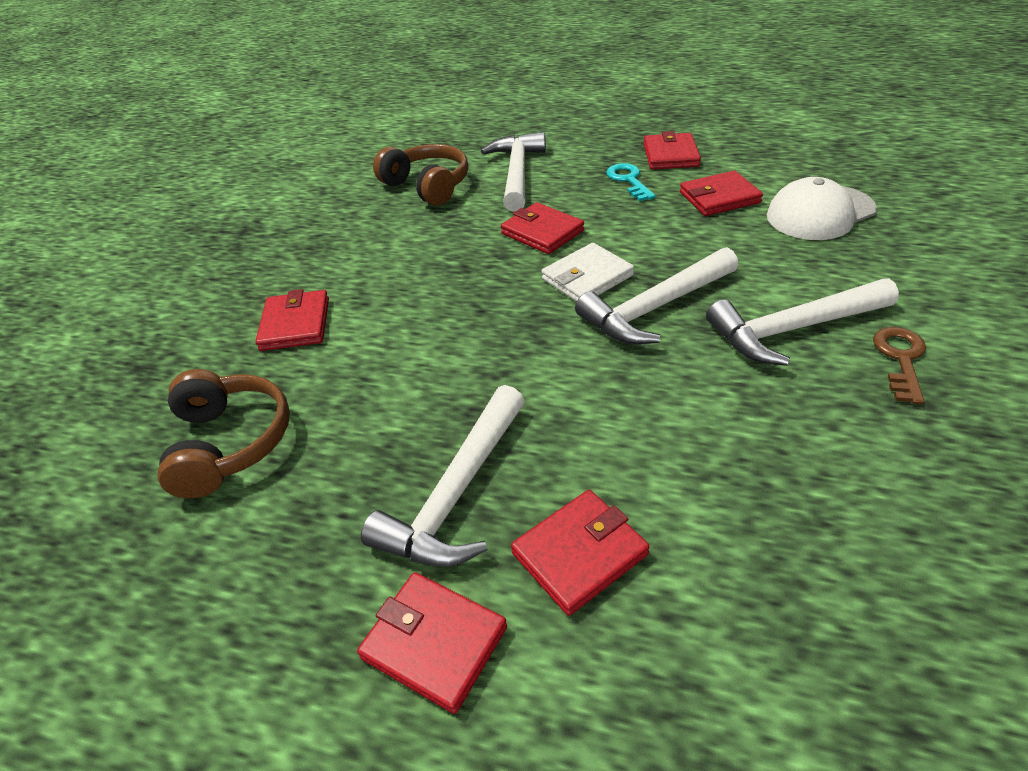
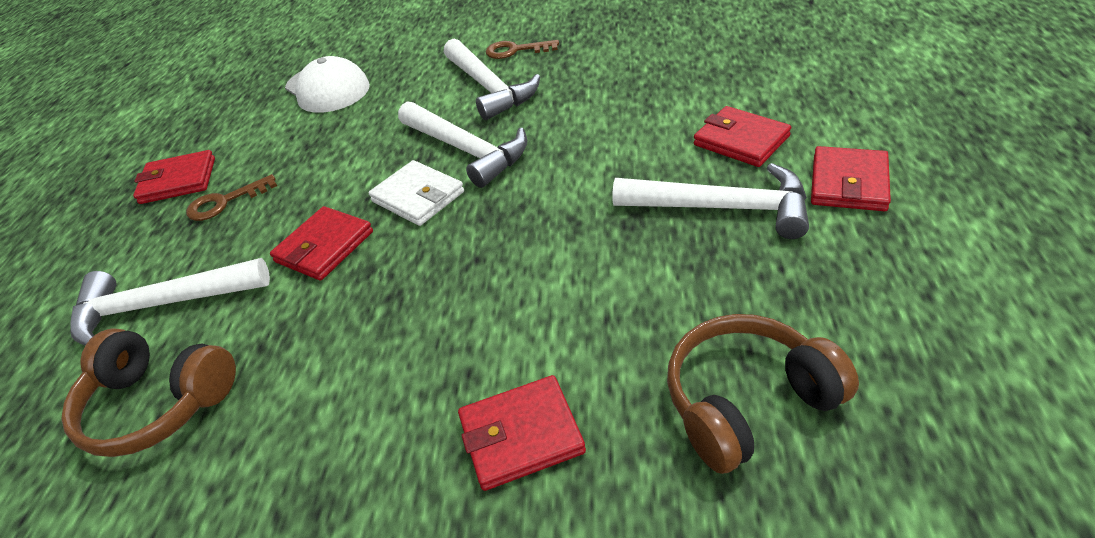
camera: 100 degrees left, 0 degrees up
(427, 186) = (158, 404): brown headphones -> brown headphones turned 105 degrees counterclockwise
(628, 180) = (225, 202): turquoise key -> brown key
(719, 198) = (284, 139): red wallet -> none

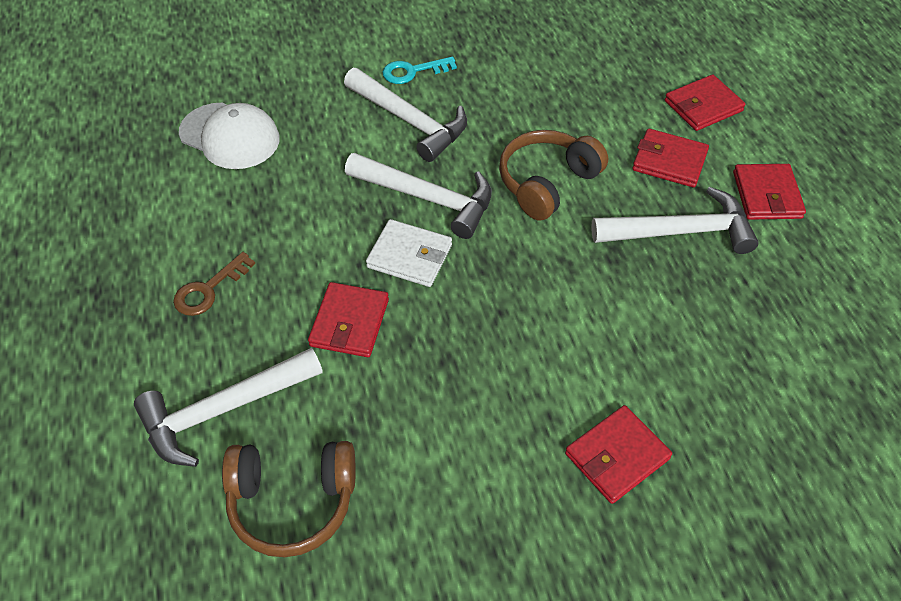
camera: 25 degrees left, 10 degrees up
(178, 181) = (134, 272): red wallet -> red wallet (703, 106)
(516, 50) = (413, 71): brown key -> turquoise key
(747, 402) = (762, 395): brown headphones -> brown headphones (547, 183)

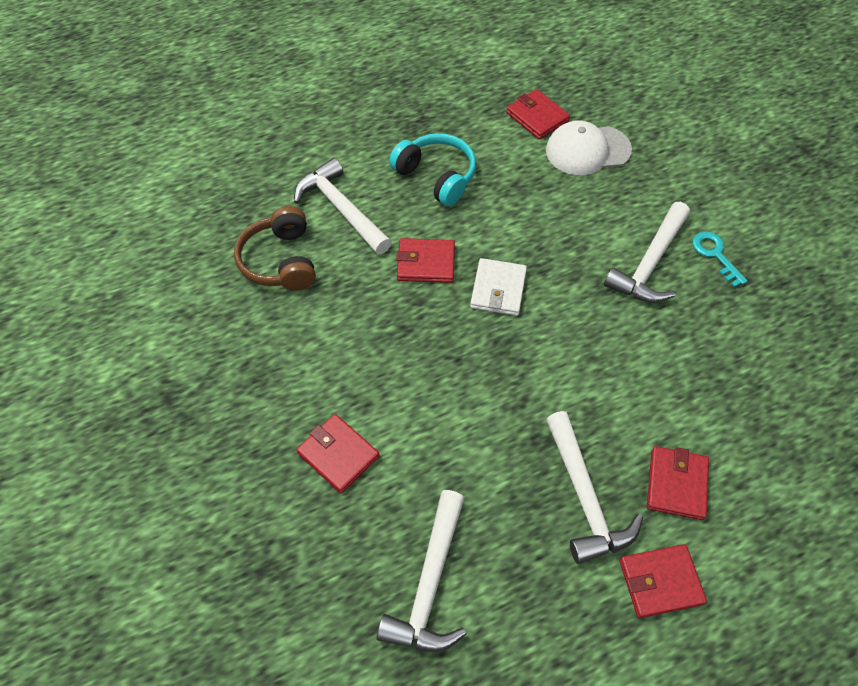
camera: 80 degrees right, 5 degrees up
(208, 289) = (436, 176): brown key -> turquoise headphones
(230, 136) = (587, 150): white cap -> white cap turned 60 degrees clockwise
(427, 198) = (563, 291): white hammer -> white hammer (430, 584)
(547, 183) = (611, 379): brown headphones -> none
(703, 106) = (773, 517): red wallet -> red wallet (537, 117)

